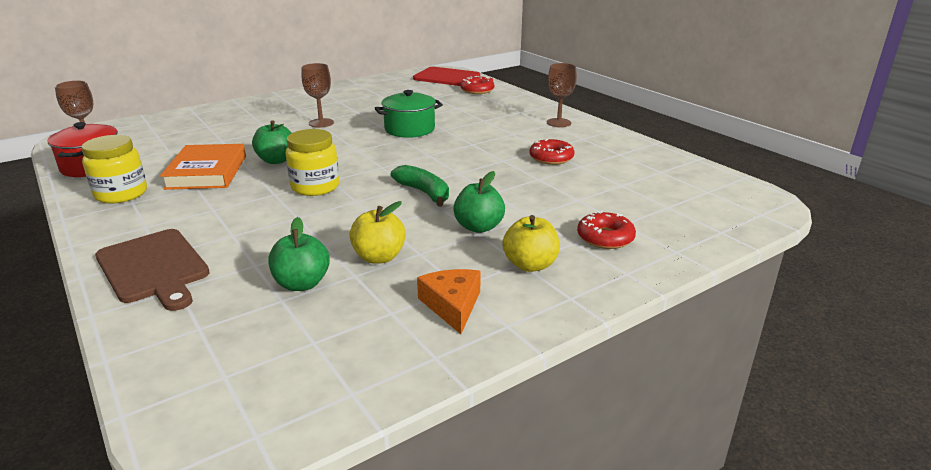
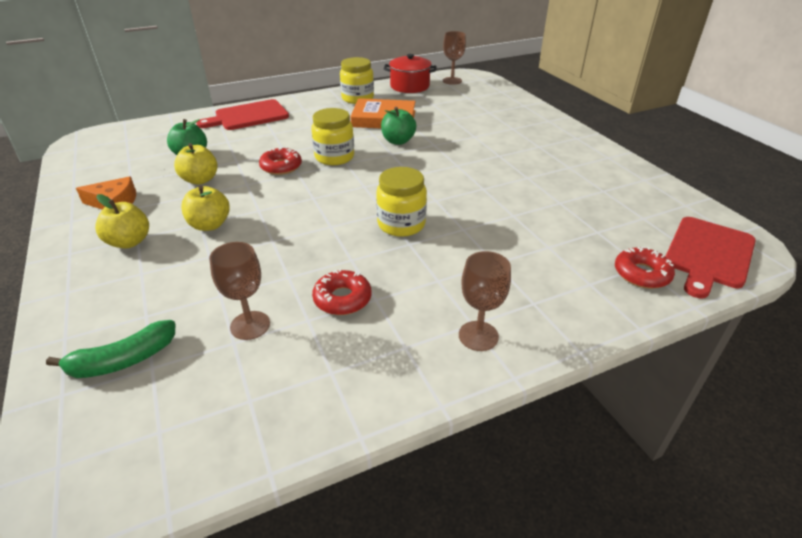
camera: 100 degrees right, 10 degrees up
(154, 268) = (248, 116): brown cutting board -> red cutting board
(321, 123) = (492, 158): brown goblet -> brown goblet (250, 325)
(409, 129) = (466, 206): green pot -> none
(424, 193) = (294, 204): green banana -> green banana (123, 360)
(445, 148) = (401, 224): none -> yellow jar
(479, 227) = (210, 225): green apple -> yellow apple
(605, 238) = (131, 294): red donut -> red donut (281, 167)

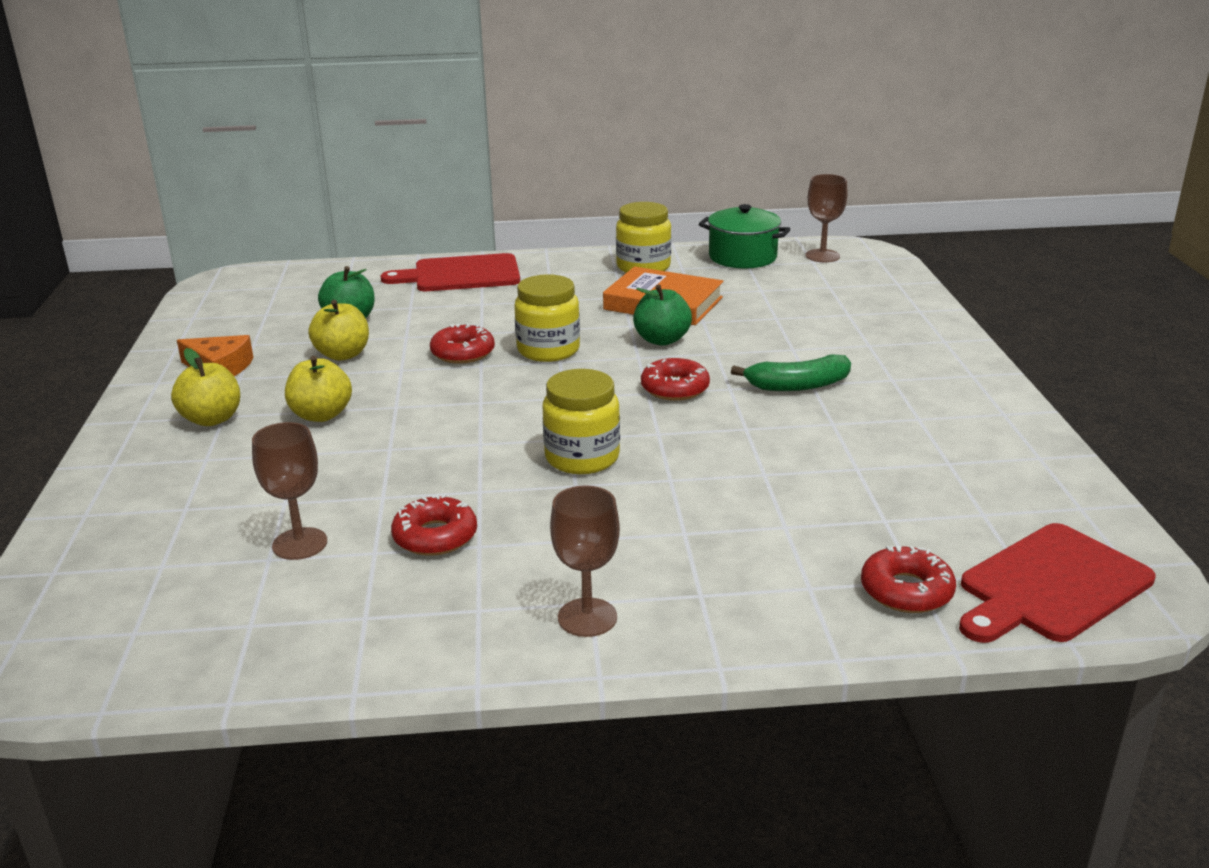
camera: 20 degrees right, 10 degrees down
(123, 360) = (134, 551): green banana -> green banana (797, 385)
(409, 86) = (742, 257): red pot -> green pot
(426, 170) = (675, 388): none -> red donut

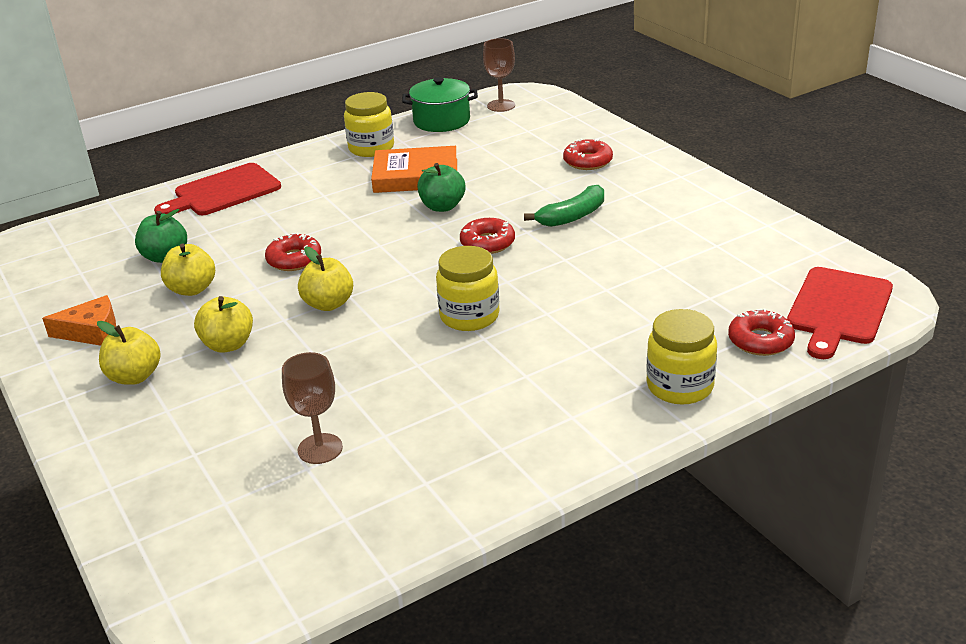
camera: 25 degrees left, 5 degrees up
(435, 536) = (418, 408): red donut -> red donut (587, 161)
(452, 404) = (328, 304): none -> yellow apple
(548, 350) = (362, 238): yellow jar -> yellow jar (680, 386)
(587, 617) = (580, 427): brown goblet -> none

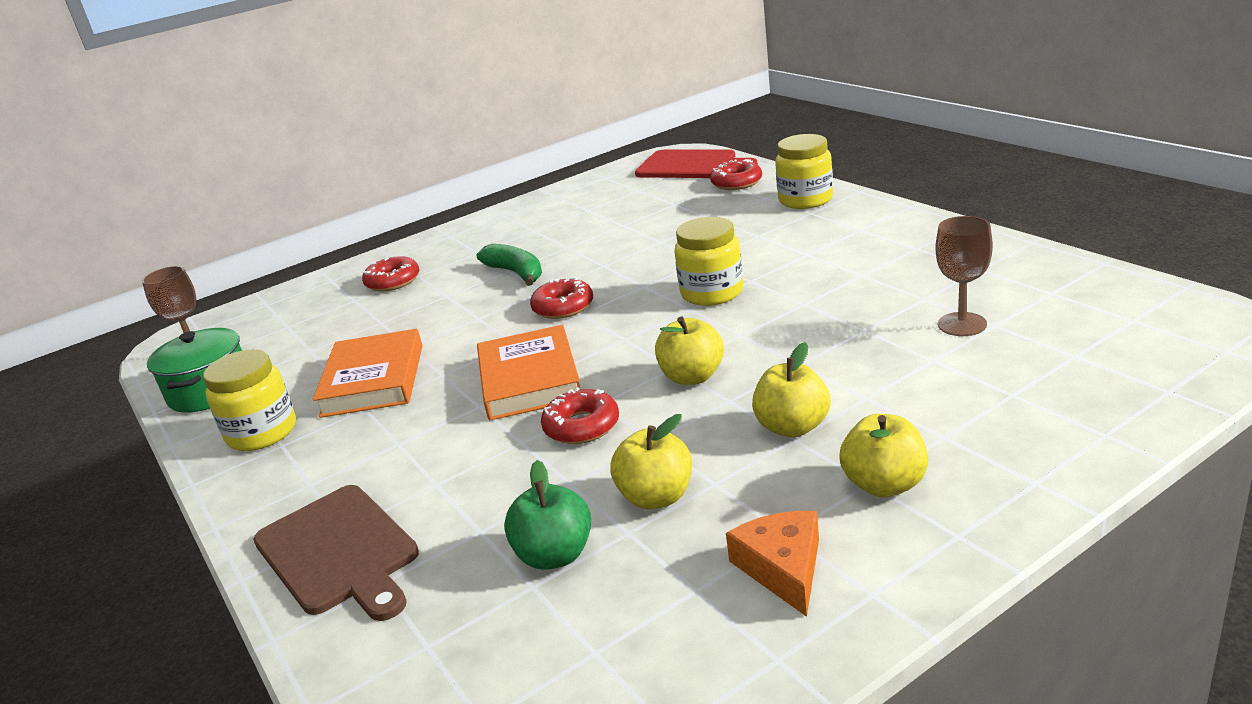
camera: 90 degrees left, 5 degrees down
(223, 192) = (339, 552): red cutting board -> brown cutting board
(373, 236) = (529, 380): none -> orange book
(442, 206) = (467, 347): green apple -> none

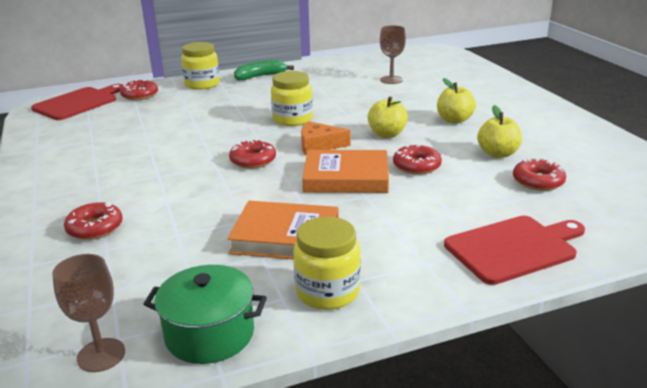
camera: 80 degrees left, 0 degrees up
(339, 552) = (514, 248): brown cutting board -> red cutting board
(516, 273) = (168, 173): green banana -> green banana (260, 76)
(555, 555) = (538, 181): green apple -> red donut
(782, 568) = (561, 135): orange cheese -> orange cheese (319, 145)
(884, 484) = (509, 111): yellow apple -> none

